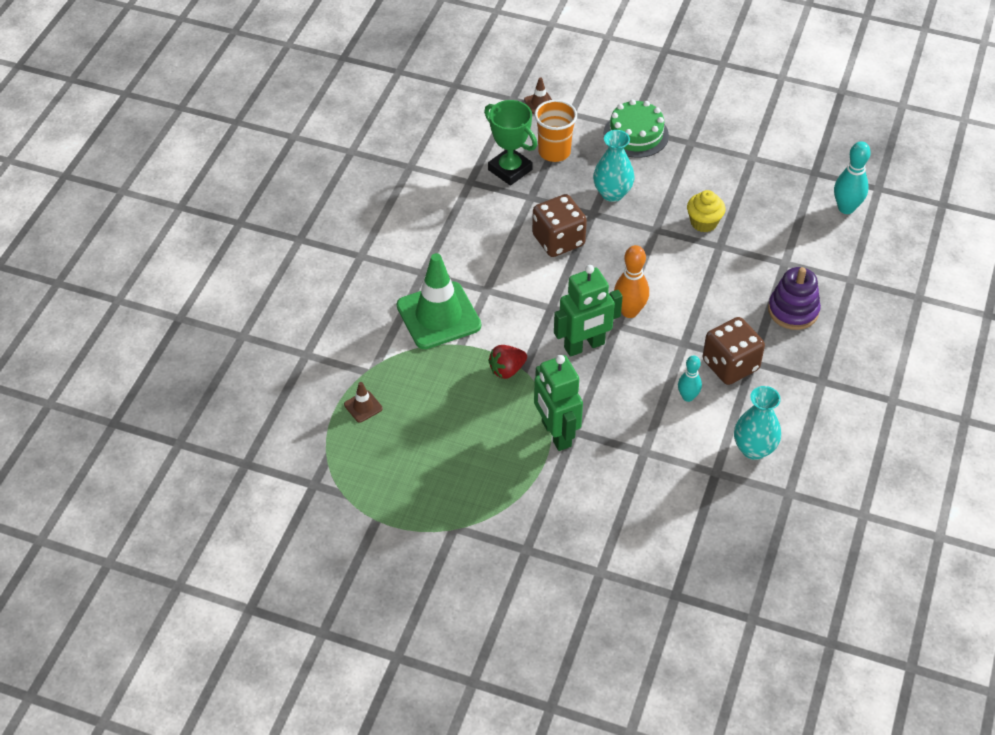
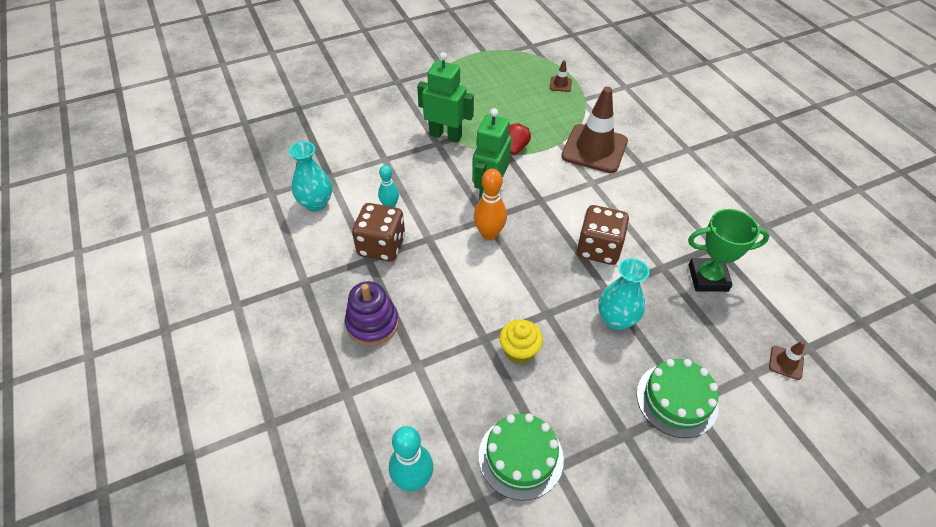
camera: 135 degrees right, 0 degrees up
(438, 316) = (594, 149): green traffic cone -> brown traffic cone
(554, 152) = (705, 322): orange cup -> none
(768, 175) = (520, 457): none -> green cake

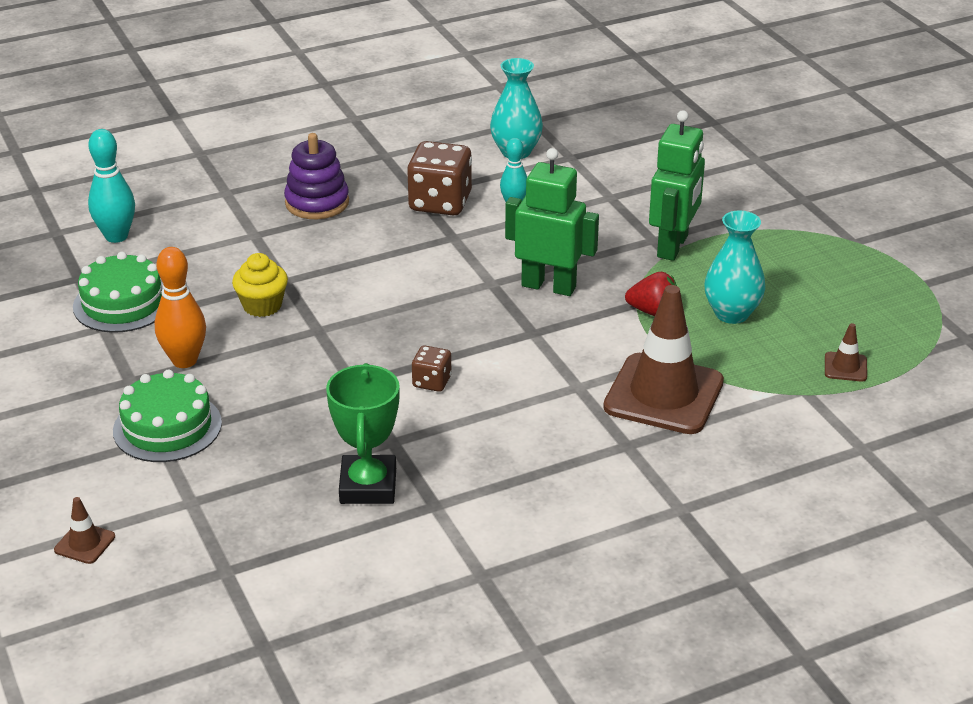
camera: 90 degrees right, 15 degrees down
(489, 234) = (462, 285): orange bowling pin -> orange bowling pin (184, 360)
(598, 248) = (432, 382): brown dice -> brown dice, size x0.52
(616, 319) = (300, 387): turquoise vase -> turquoise vase (731, 314)
(786, 362) = (204, 540): brown traffic cone -> brown traffic cone (85, 543)

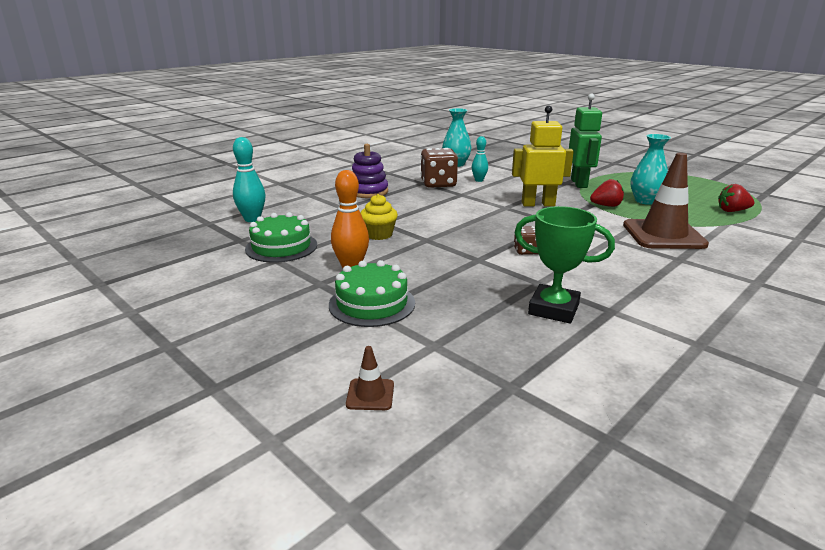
camera: 20 degrees left, 10 degrees down
(368, 486) = (553, 309): green trophy -> green trophy turned 45 degrees counterclockwise
(549, 286) = (538, 204): green robot -> yellow robot
(845, 367) = (732, 211): brown traffic cone -> red strawberry

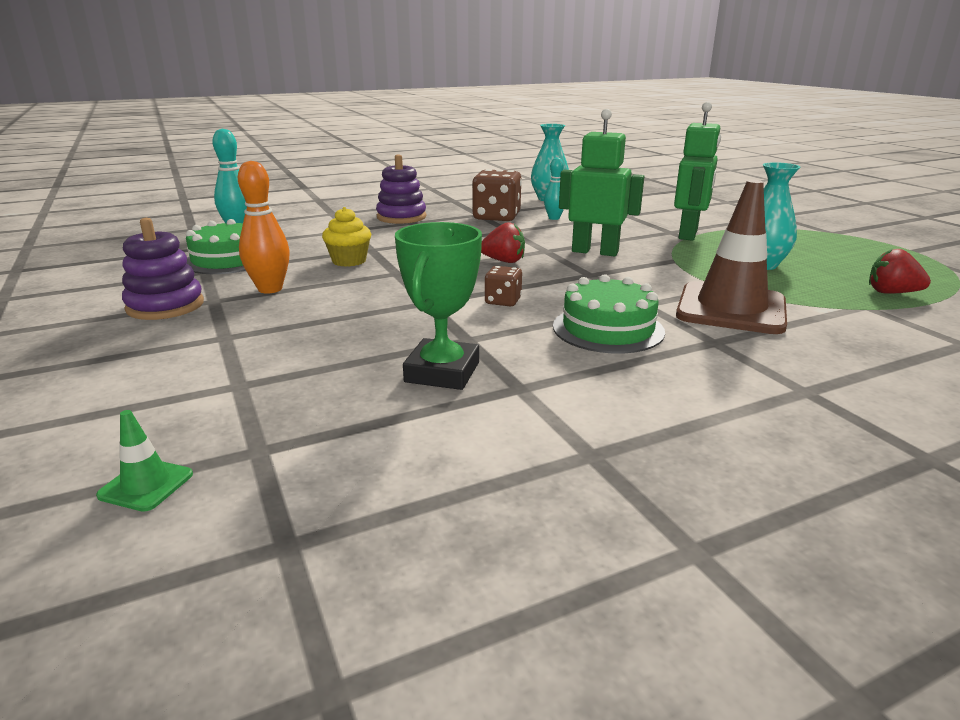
camera: 20 degrees right, 0 degrees up
(288, 294) = (165, 306): none -> purple stacking toy
(370, 394) = (93, 422): brown traffic cone -> none
(372, 303) = (236, 329): green cake -> green cake (608, 329)
(473, 427) = (146, 485): none -> green traffic cone
(538, 204) = (595, 252): yellow robot -> green robot
(553, 309) = (442, 372): green trophy -> green trophy turned 60 degrees clockwise
(606, 206) = (691, 264): red strawberry -> red strawberry (504, 261)

